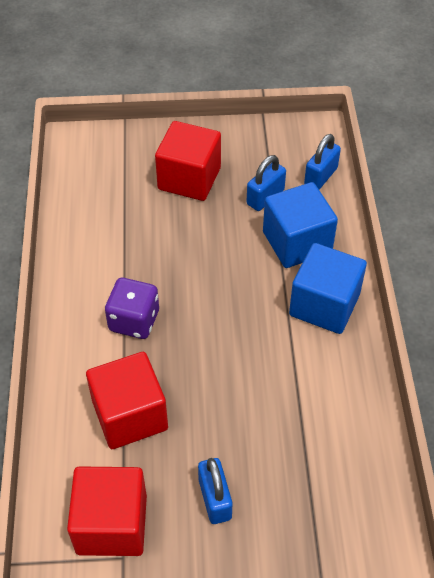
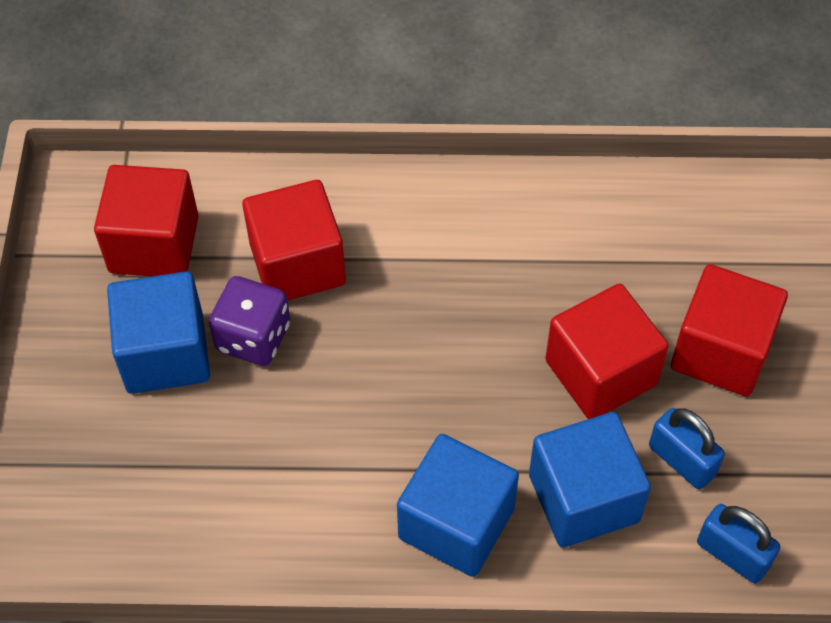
camera: 95 degrees right, 5 degrees up
(134, 321) = (445, 271): purple dice -> purple dice (253, 337)
(209, 235) = (600, 372): none -> red cube
(215, 499) = (165, 353): blue padlock -> blue cube

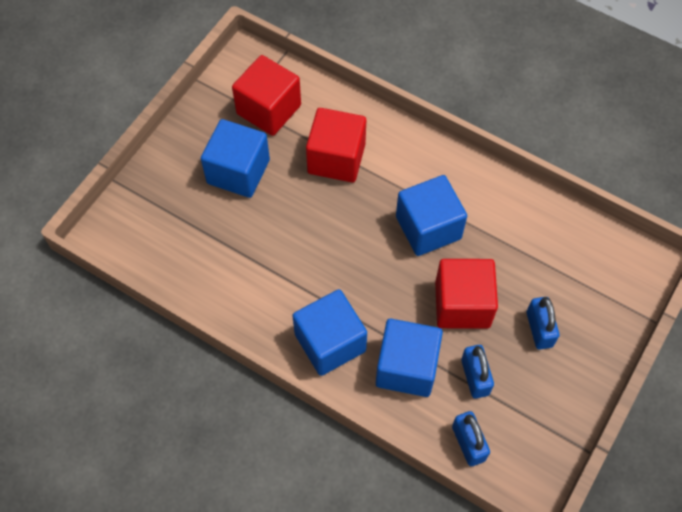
camera: 30 degrees right, 5 degrees up
(253, 337) = (288, 186): purple dice -> none
(487, 294) = (428, 228): none -> blue cube
(721, 351) = (539, 329): red cube -> blue padlock

